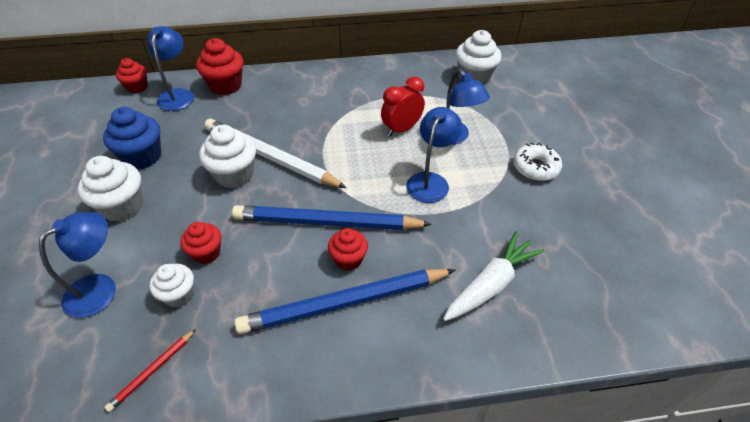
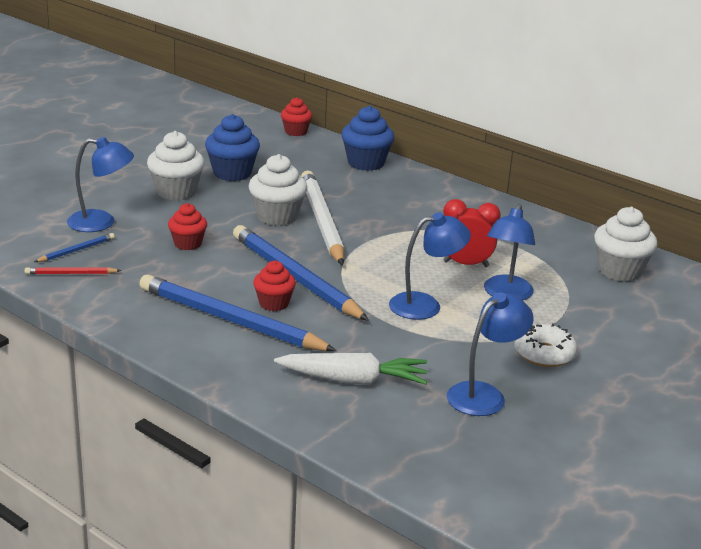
camera: 45 degrees right, 20 degrees down
(121, 339) = (76, 250): none -> blue pencil
(178, 95) = (318, 151): blue lamp -> blue lamp (484, 394)
(179, 295) = (138, 252): white cupcake -> none
(226, 86) = (366, 163): red cupcake -> blue cupcake

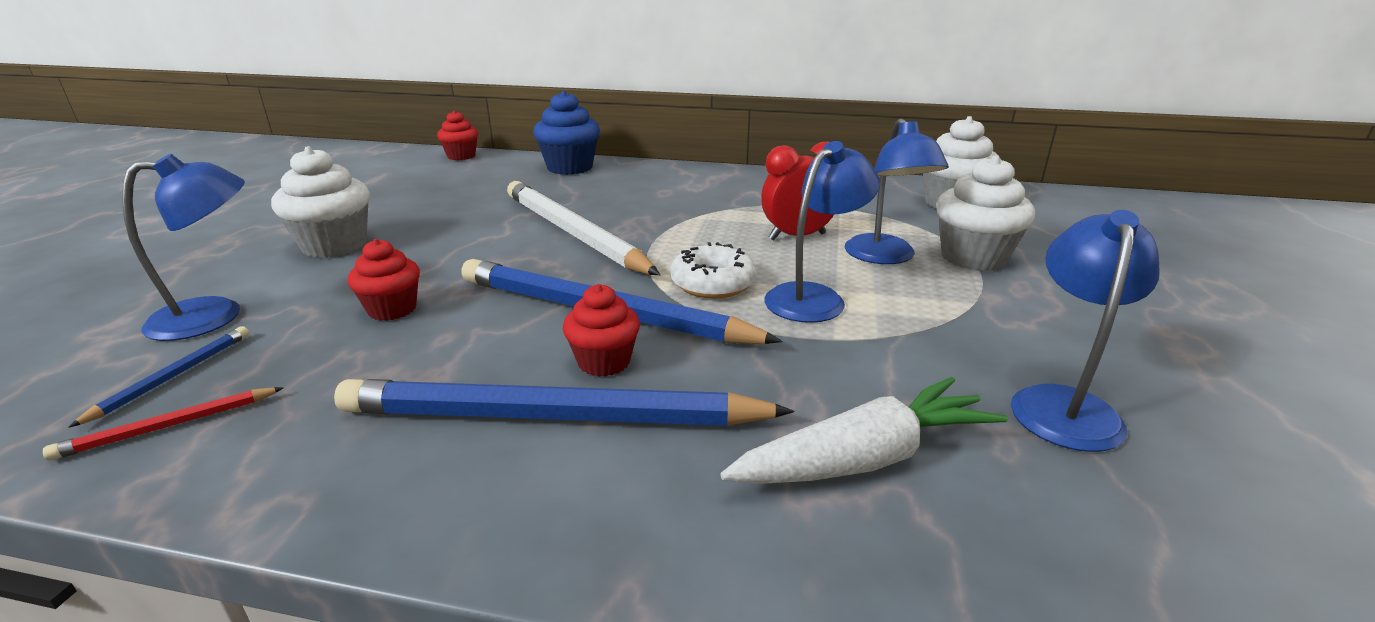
camera: 25 degrees left, 0 degrees up
(232, 173) = (407, 208): blue cupcake -> none
(277, 216) = (508, 241): white cupcake -> white cupcake (973, 257)
(544, 354) = (1032, 315): white donut -> white donut (713, 283)

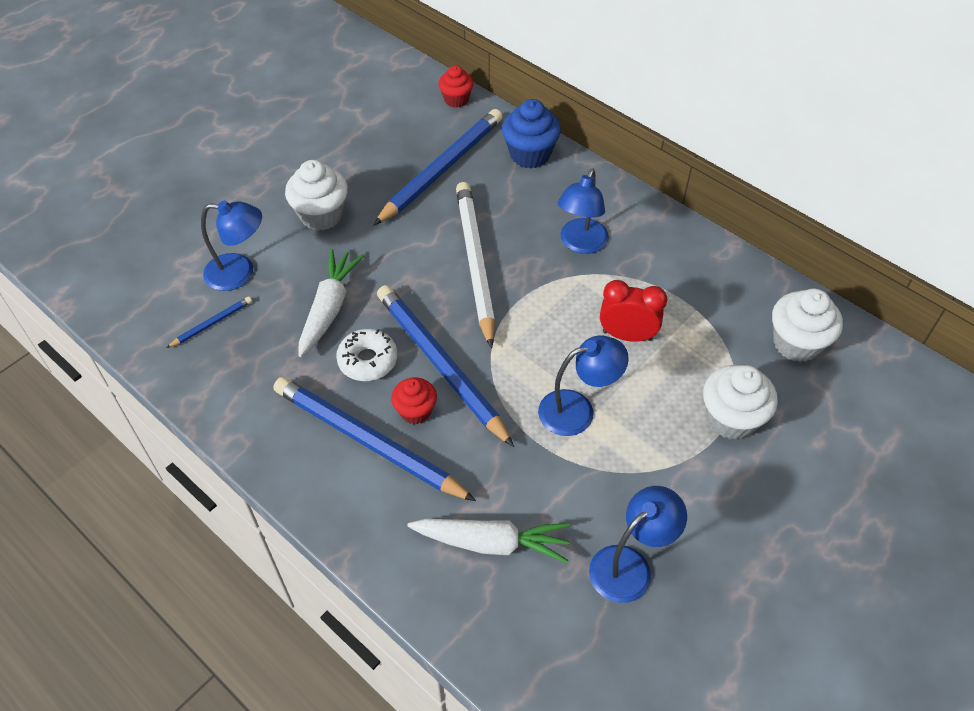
camera: 30 degrees right, 25 degrees up
(169, 426) = (204, 364): red pencil -> none
(392, 309) = (329, 308): red cupcake -> white carrot
(478, 190) = (442, 169): none -> blue pencil
(713, 283) = (525, 366): white donut -> white donut (368, 360)
(885, 257) = (667, 389): blue lamp -> blue lamp (580, 244)

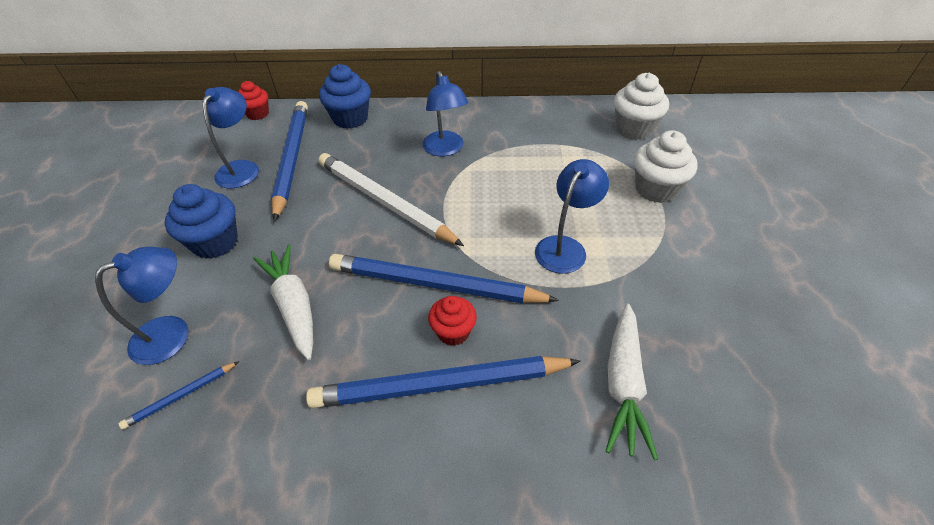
camera: 40 degrees left, 5 degrees down
(212, 323) = (181, 396): blue pencil -> blue pencil turned 135 degrees counterclockwise
(321, 215) = (215, 242): white cupcake -> blue cupcake
(368, 360) = (371, 322): white donut -> none
(492, 543) = (623, 384): white carrot -> white carrot turned 135 degrees clockwise
(627, 335) = (539, 183): red clock -> none
(630, 565) = (721, 321): blue lamp -> blue lamp (241, 168)

